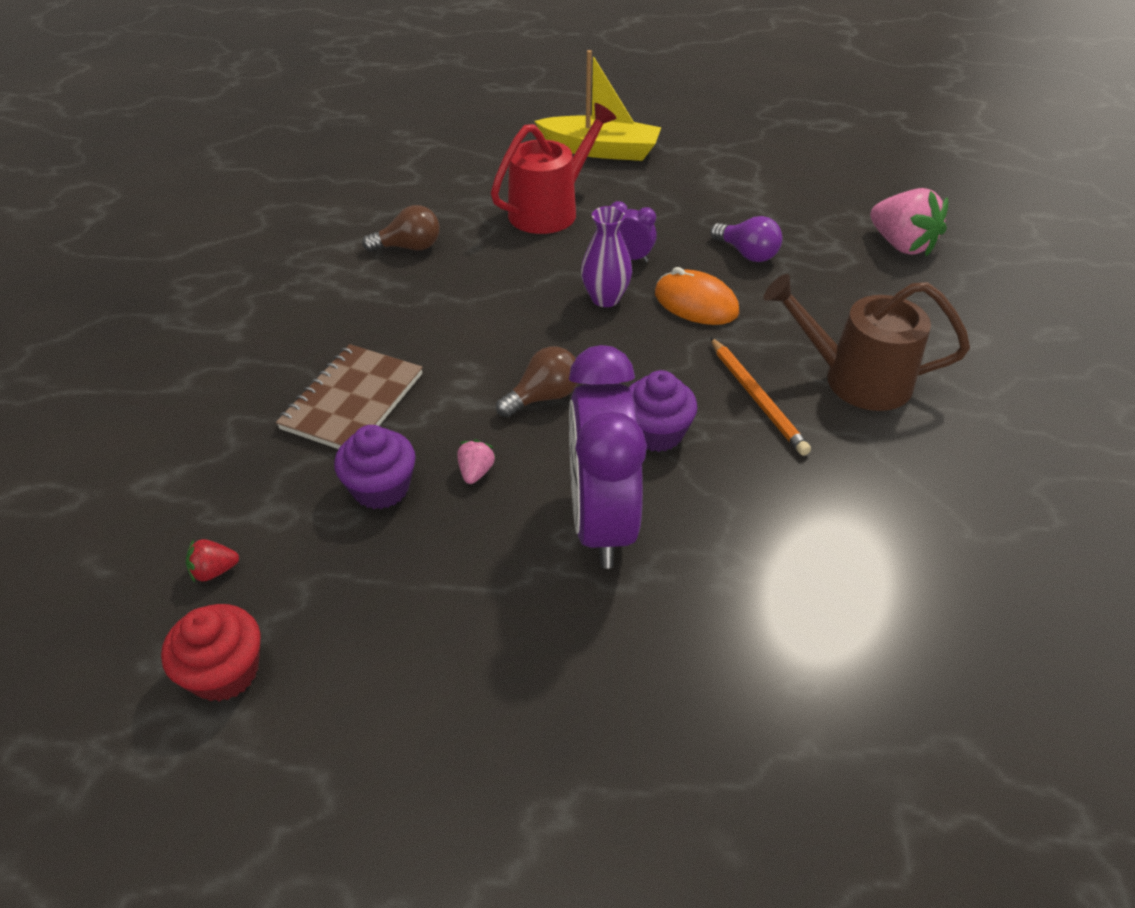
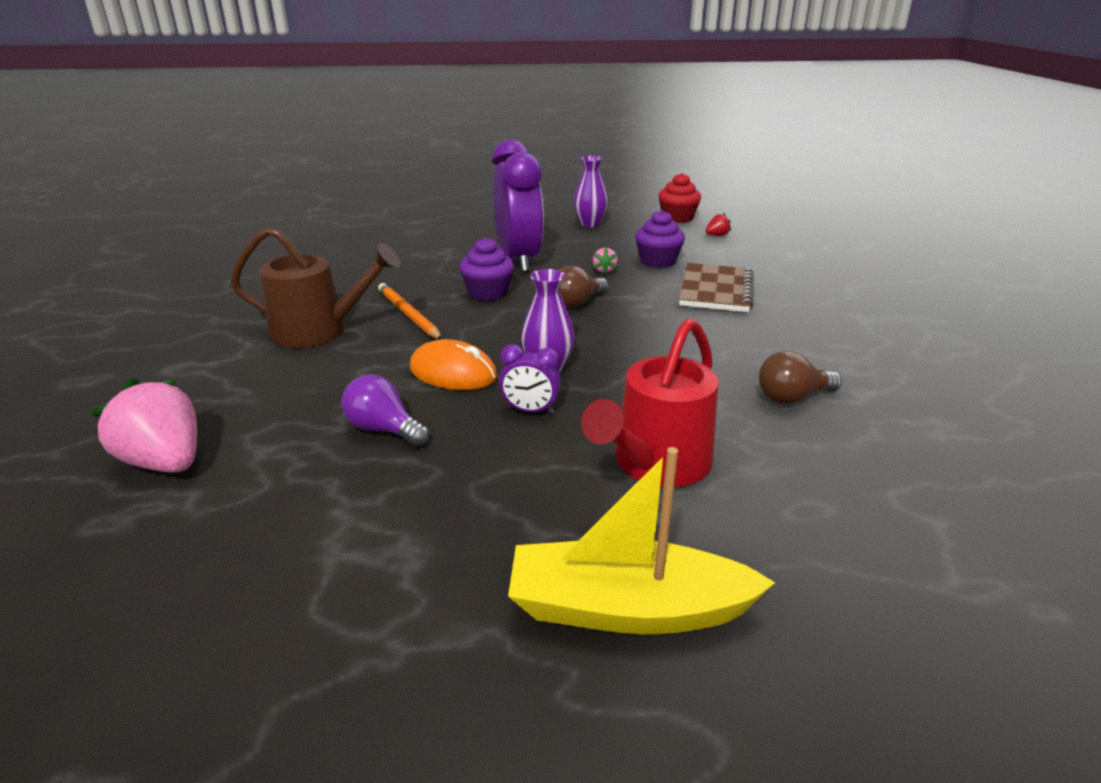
camera: 170 degrees right, 15 degrees down
(426, 667) = (589, 224): none -> purple vase

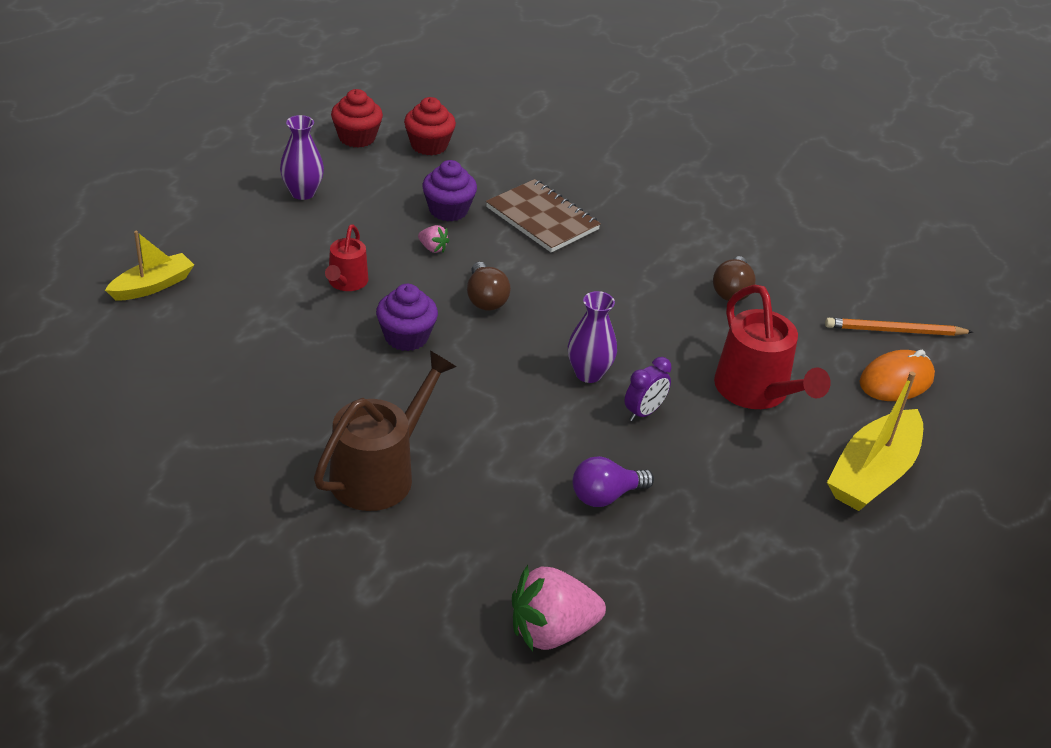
camera: 60 degrees left, 10 degrees up
(408, 314) = (402, 404): orange pencil -> orange pencil (894, 331)
(433, 222) = (153, 286): none -> yellow boat
(453, 373) = (547, 425): orange mouse -> orange mouse (896, 380)
(518, 260) = (346, 282): purple clock -> red watering can
(717, 235) = (429, 145): red strawberry -> red cupcake

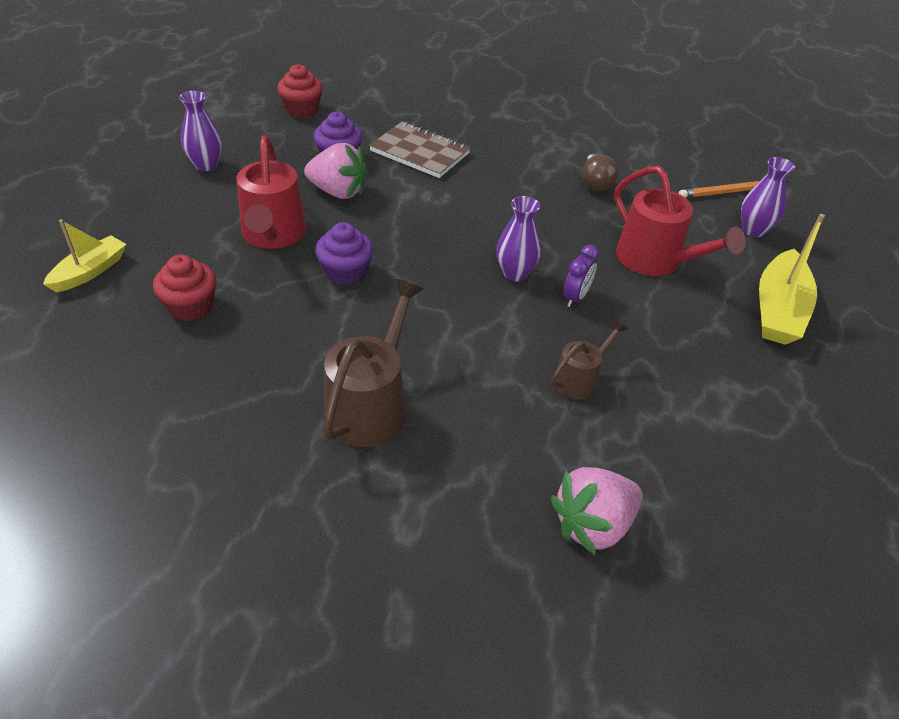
camera: 15 degrees left, 5 degrees up
(346, 282) = (273, 235): red watering can -> red watering can, size x1.75
(357, 138) = (237, 112): red cupcake -> red cupcake (191, 306)
(433, 248) = (338, 192): pink strawberry -> pink strawberry, size x2.19
(485, 299) = (401, 226): brown light bulb -> none
(605, 496) = (579, 380): purple light bulb -> brown watering can
(896, 380) = (753, 230): orange mouse -> purple vase

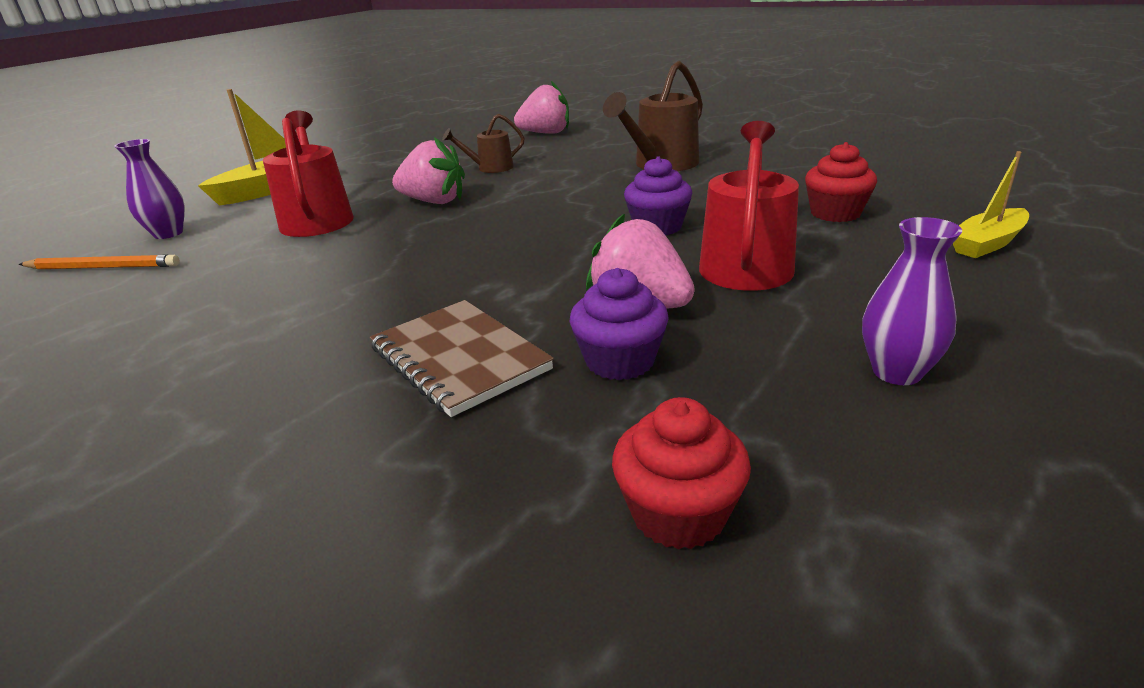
camera: 155 degrees left, 15 degrees down
(515, 273) = (472, 218): purple vase -> none
(575, 297) = (434, 202): purple clock -> pink strawberry
(595, 183) = (248, 289): brown light bulb -> none

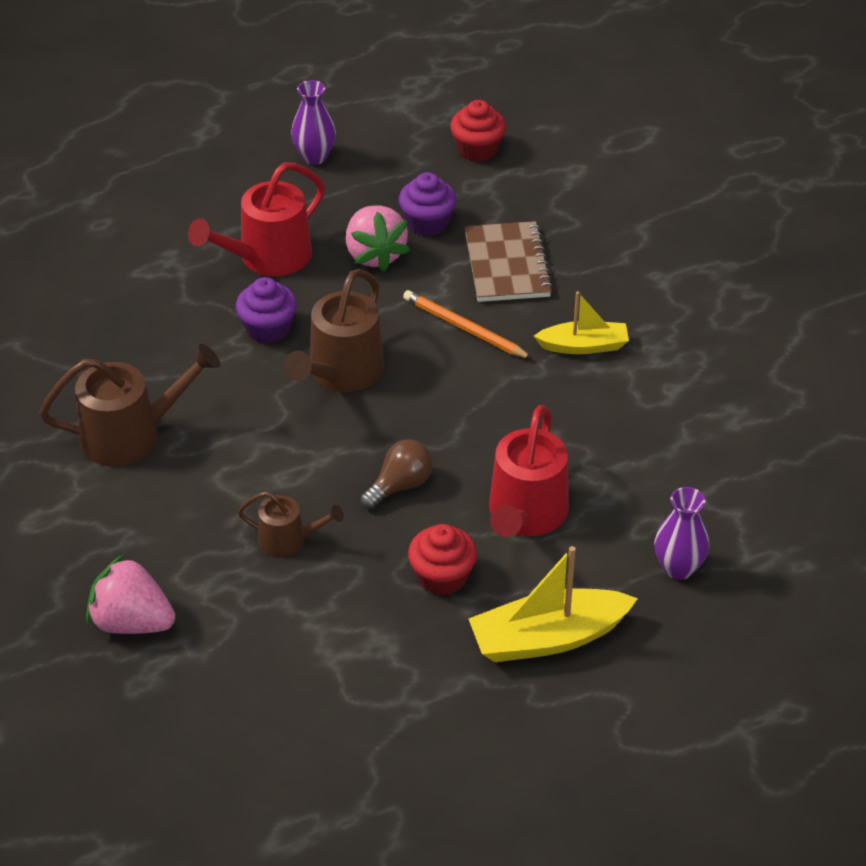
camera: 150 degrees left, 15 degrees up
(103, 267) = (737, 521): orange pencil -> orange pencil (464, 328)
(434, 202) = (400, 486): pink strawberry -> brown light bulb
(552, 228) = (341, 373): none -> brown watering can
(835, 213) = (132, 274): red cupcake -> red cupcake (442, 576)
(987, 243) = (112, 198): yellow boat -> yellow boat (584, 346)

